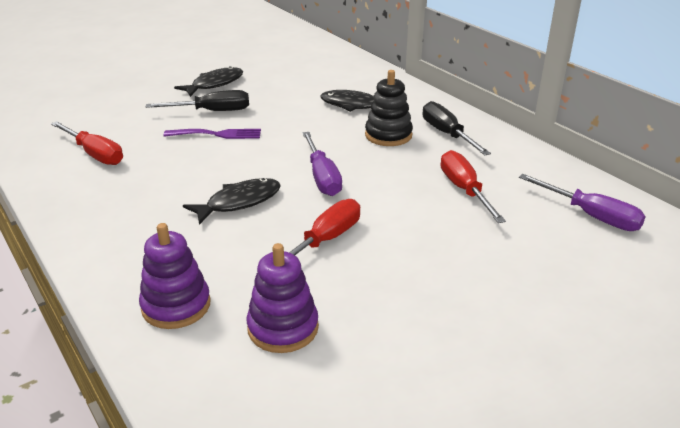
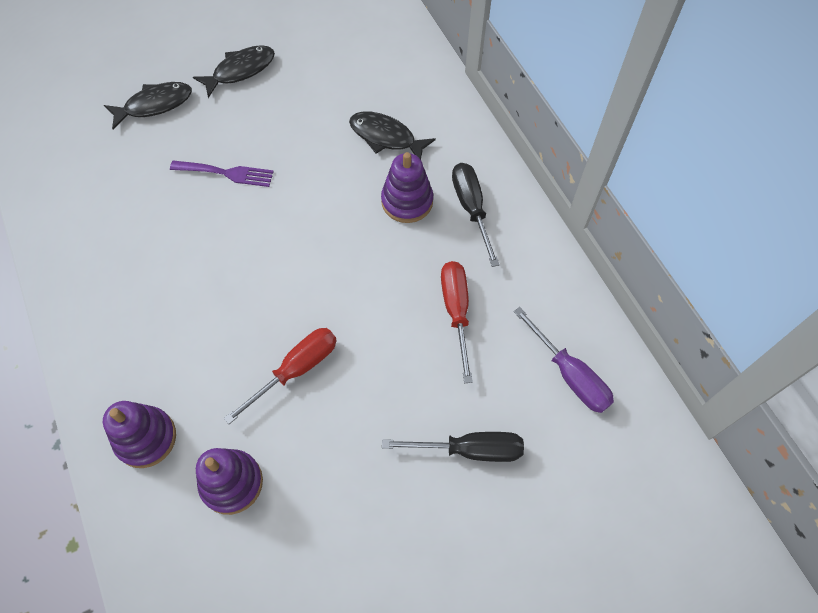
camera: 10 degrees right, 30 degrees up
(95, 154) = (98, 191): red screwdriver -> none
(212, 111) = (228, 127): black screwdriver -> black screwdriver (469, 449)
(239, 202) = (227, 296): black fish -> black fish (154, 105)
(322, 177) = (318, 267): purple screwdriver -> none
(388, 135) = (407, 201): black stacking toy -> purple stacking toy

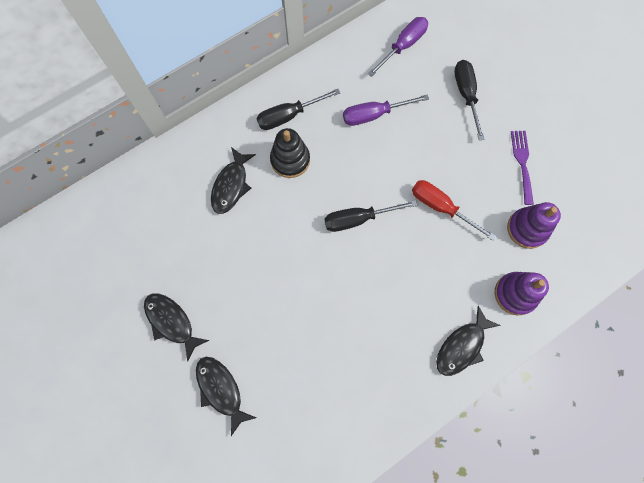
camera: 100 degrees left, 10 degrees up
(105, 352) = (462, 346): none -> black fish
(227, 173) = (286, 302): purple fork -> purple fork (522, 163)
(307, 264) = (358, 219): none -> black screwdriver
(407, 201) = (290, 160): purple stacking toy -> black stacking toy
(456, 312) = (374, 115): red screwdriver -> purple screwdriver

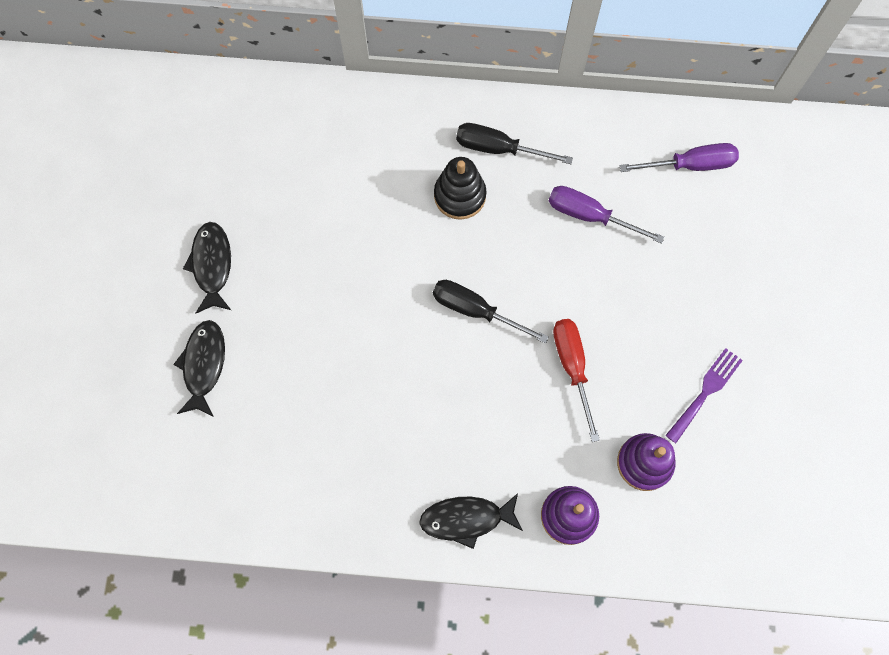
camera: 40 degrees right, 0 degrees up
(231, 185) = (379, 176): black fish -> none
(466, 95) = (711, 271): black screwdriver -> none

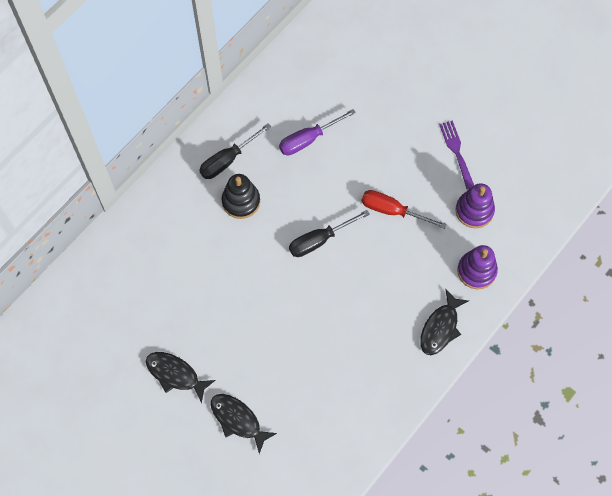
camera: 55 degrees left, 5 degrees down
(690, 164) = (318, 66): purple screwdriver -> none

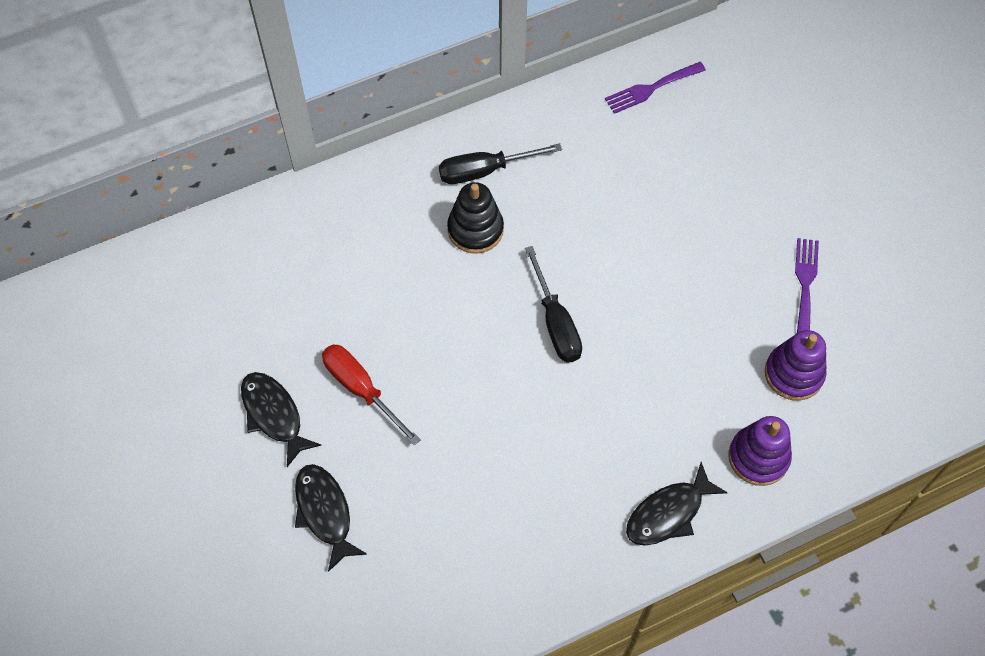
camera: 25 degrees right, 5 degrees down
(306, 61) = (651, 88): none -> purple fork
(308, 139) = (605, 187): purple screwdriver -> none
(319, 240) = (556, 322): black screwdriver -> black screwdriver turned 105 degrees counterclockwise
(392, 211) = (676, 326): red screwdriver -> red screwdriver (361, 389)

